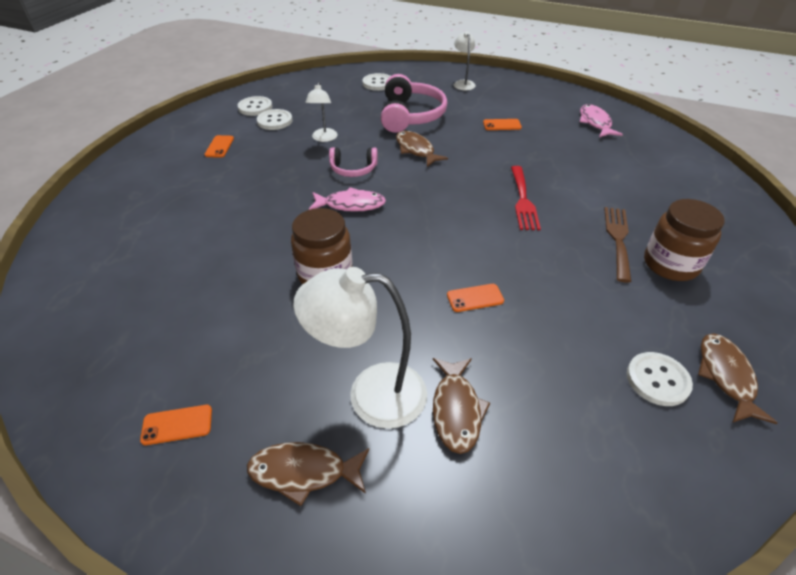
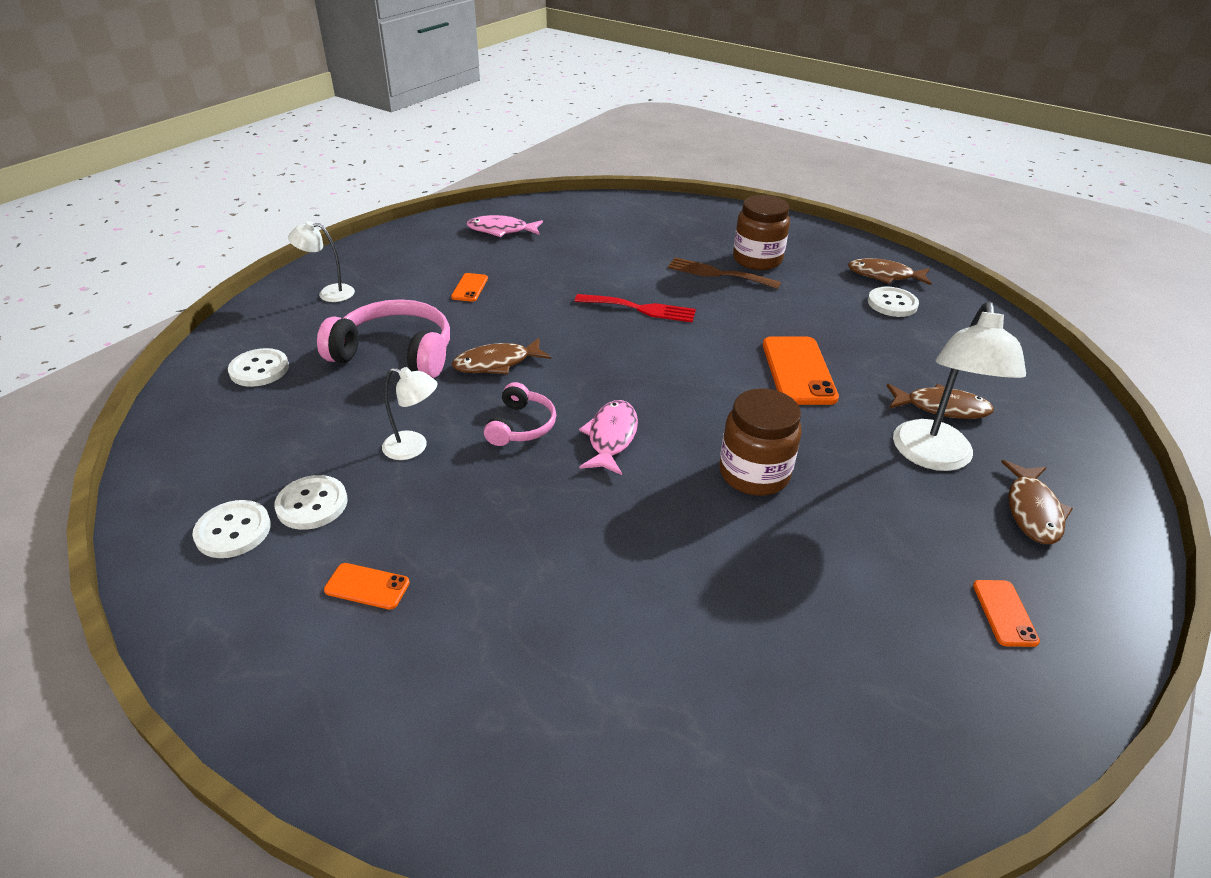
camera: 80 degrees left, 5 degrees down
(475, 298) = (798, 371): orange phone -> orange phone, size x1.93

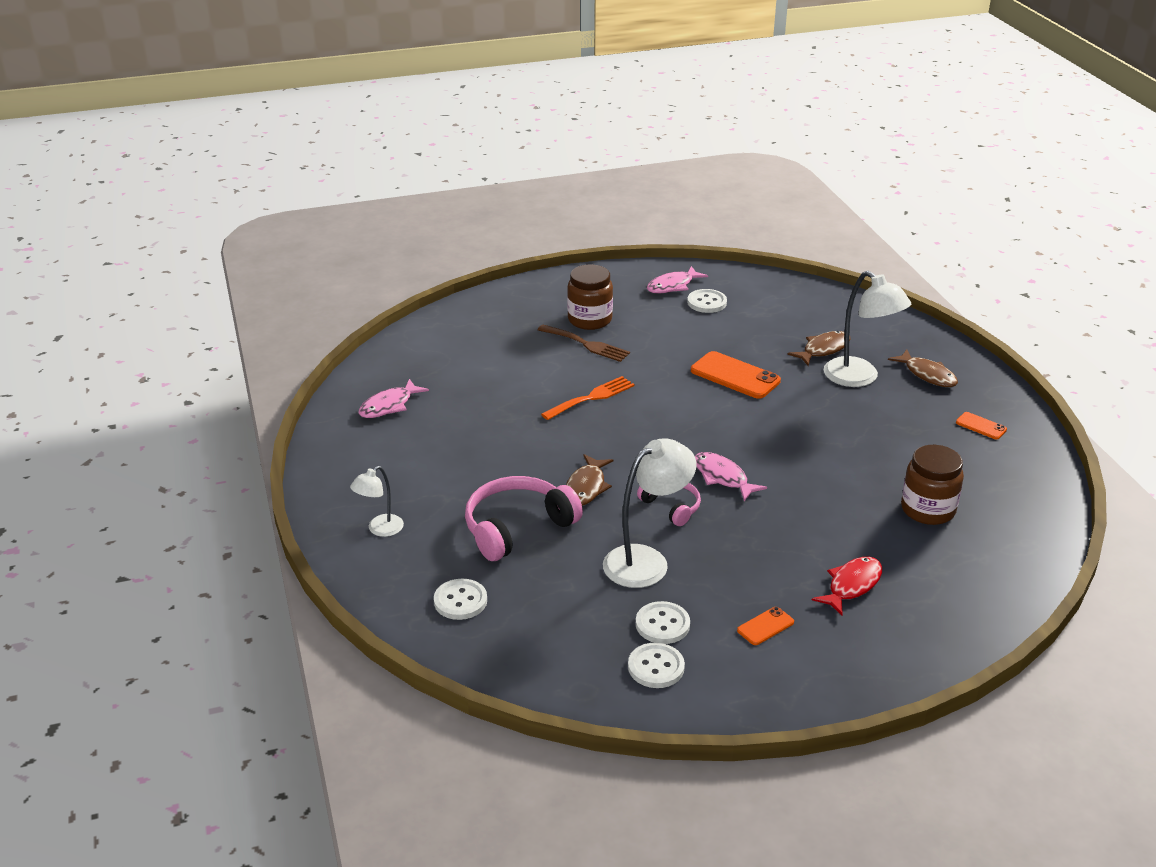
camera: 50 degrees left, 5 degrees down
(414, 447) = (646, 560): white lamp -> white lamp, size x1.79
(470, 288) = (464, 458): orange phone -> none
(512, 631) = (852, 585): none -> red fish
(641, 309) = (592, 397): red fork -> orange fork
(717, 274) = (587, 344): brown fork -> brown fork turned 120 degrees counterclockwise
(754, 474) = (811, 443): brown jar -> brown jar (928, 510)
(884, 276) = (672, 286): brown fish -> pink fish

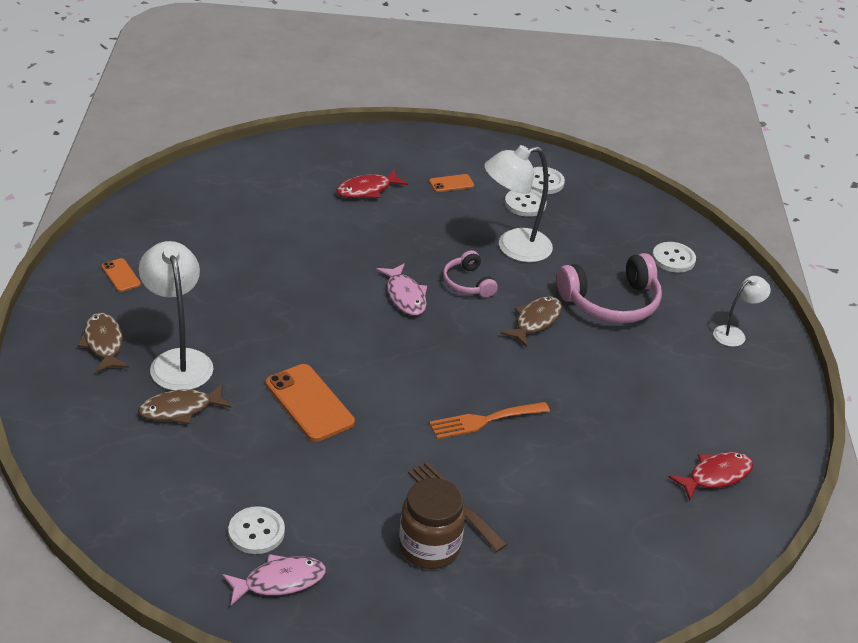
camera: 165 degrees left, 5 degrees up
(389, 406) = (715, 476): pink fish -> red fish
(928, 510) = (253, 222): brown jar -> none

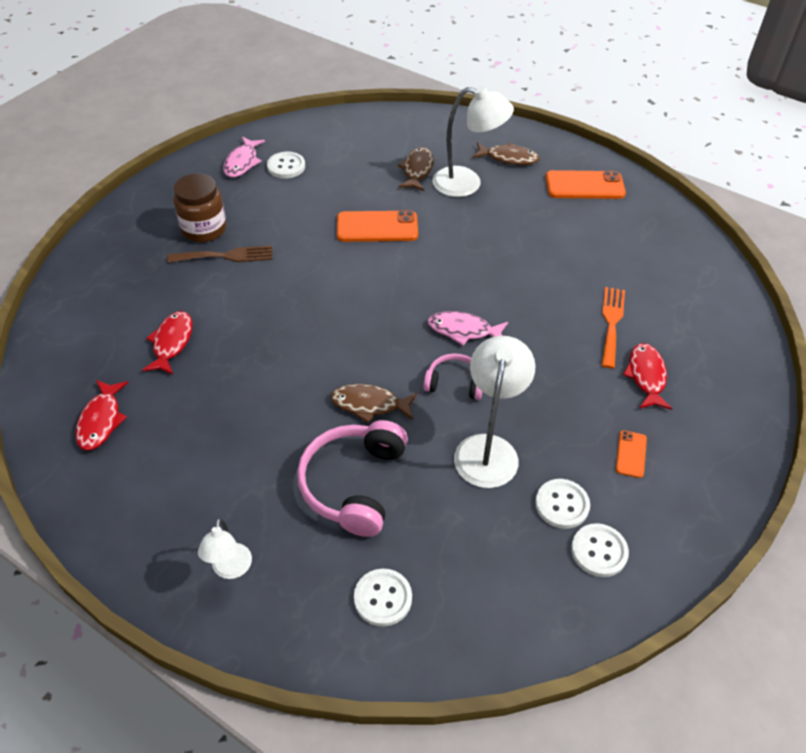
camera: 125 degrees right, 10 degrees up
(121, 275) = (584, 186): orange phone -> orange phone, size x1.93
(484, 420) = (284, 308): orange fork -> orange fork (611, 323)
(535, 321) = (369, 404): brown fish -> brown fish turned 120 degrees clockwise
(597, 479) = (172, 342): none -> red fish

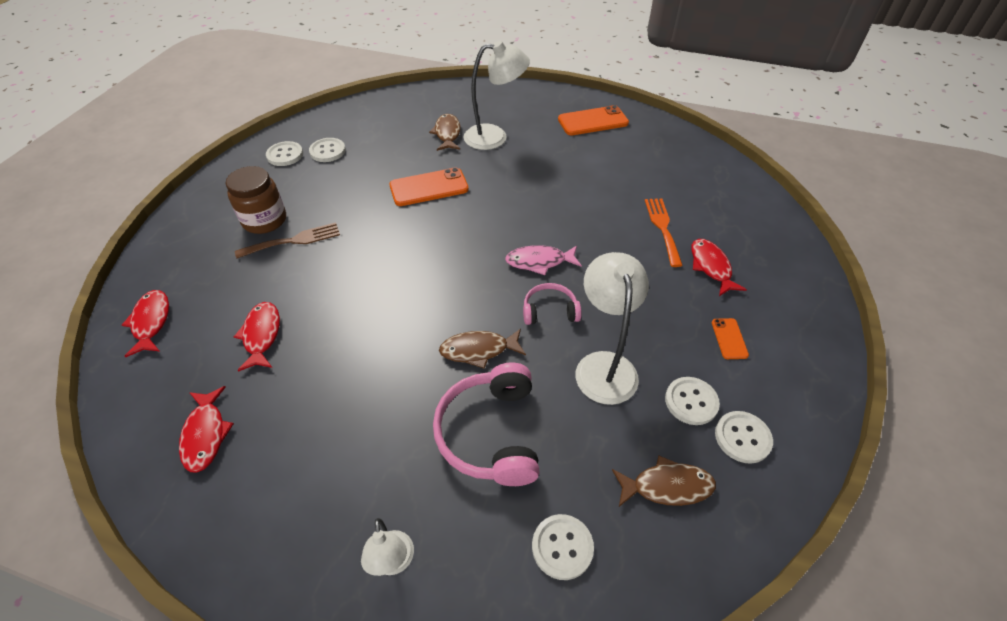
camera: 15 degrees left, 0 degrees up
(77, 307) = (151, 322): none -> red fish
(242, 162) = (285, 155): pink fish -> white button
(508, 158) = (521, 111): brown fish -> brown fish (667, 486)

